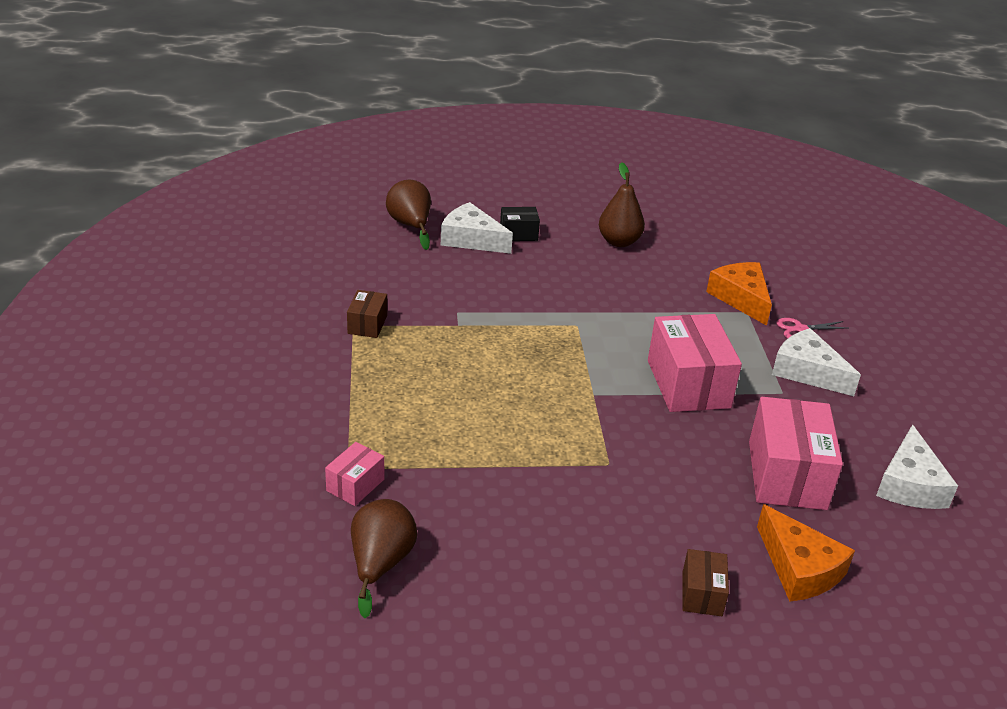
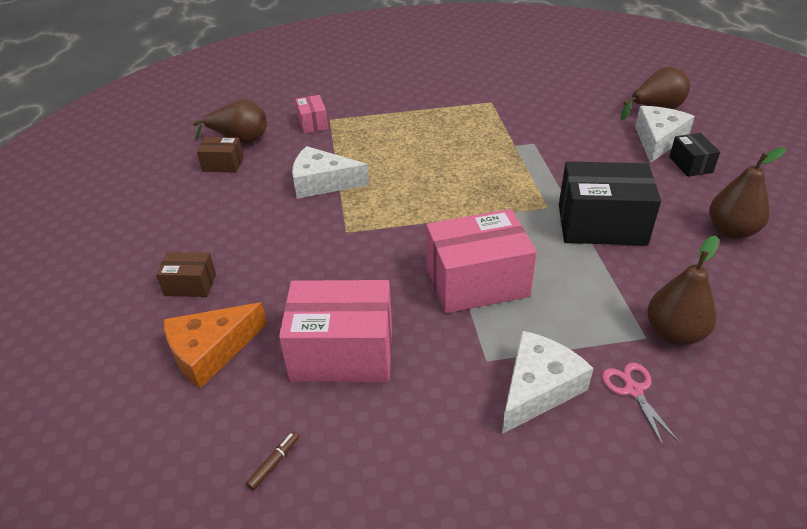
camera: 90 degrees right, 5 degrees up
(355, 485) = (313, 123): pink box -> pink box turned 45 degrees clockwise
(367, 324) = (495, 107): brown box -> brown box (223, 164)
(606, 301) = (601, 224): none -> black box
(741, 298) = (674, 333): orange cheese -> brown pear
(909, 484) = (335, 471): white cheese -> white cheese (322, 182)
(912, 519) = (274, 463): none -> brown marker

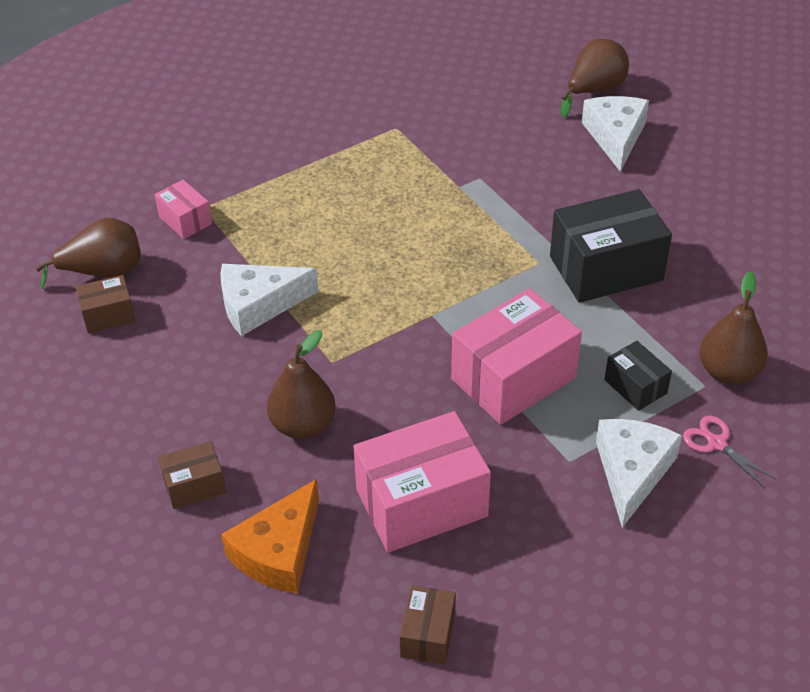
camera: 25 degrees left, 5 degrees up
(274, 463) = (428, 635): brown marker -> brown box
(690, 165) = (663, 162): black box -> black box (635, 386)
(731, 231) = (736, 237): brown pear -> brown pear (303, 425)

